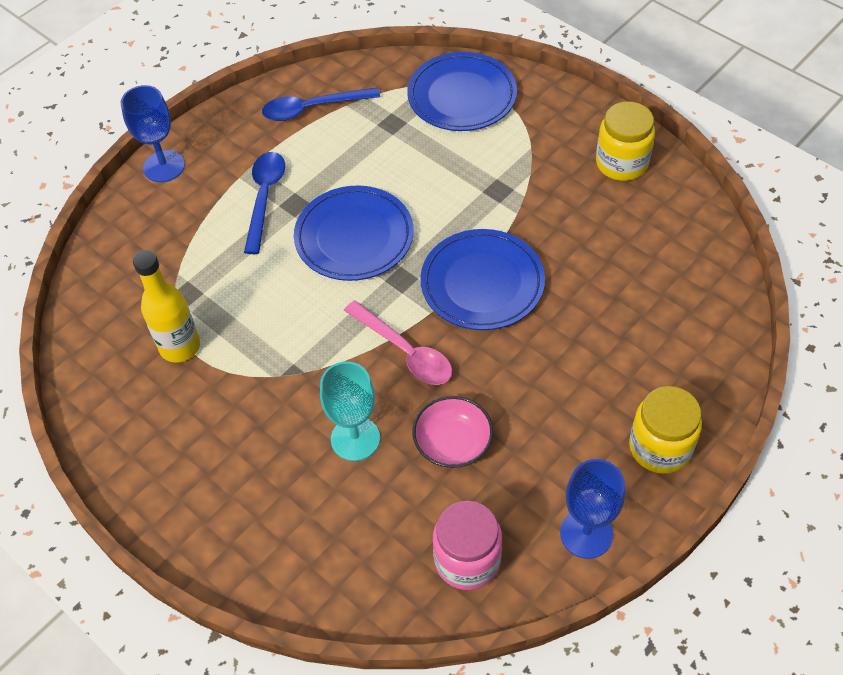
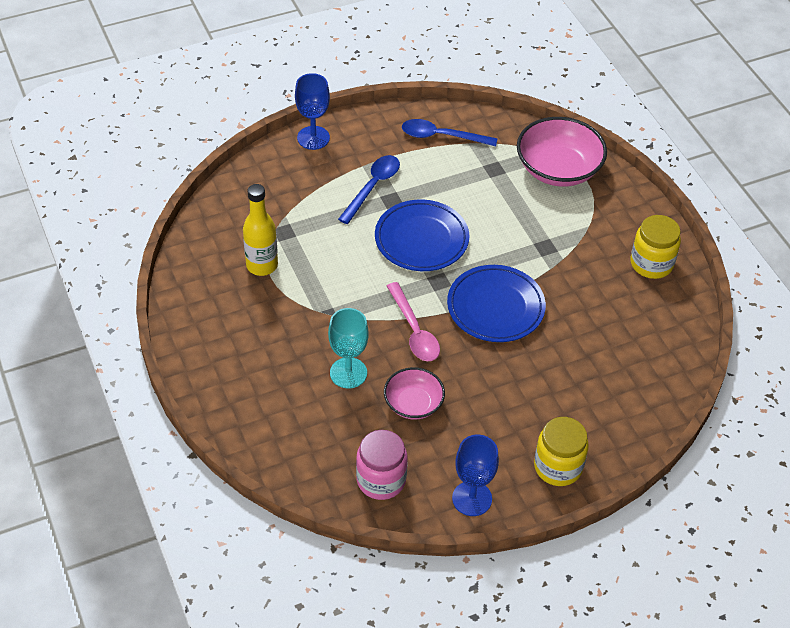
camera: 20 degrees right, 5 degrees down
(462, 96) = (558, 169): blue plate -> pink bowl

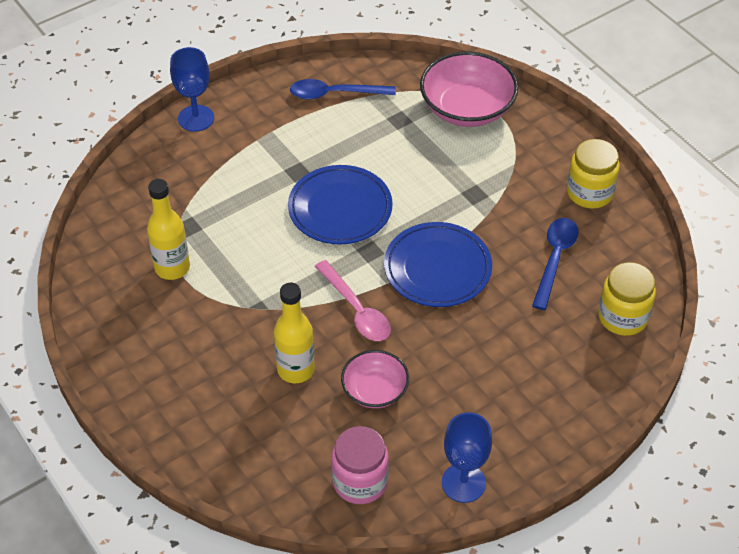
camera: 10 degrees left, 0 degrees up
(348, 373) = (296, 369): turquoise goblet -> yellow bottle
(372, 187) = (273, 161): blue spoon -> blue spoon (555, 259)
(558, 467) = (546, 430): yellow jar -> yellow jar (623, 317)

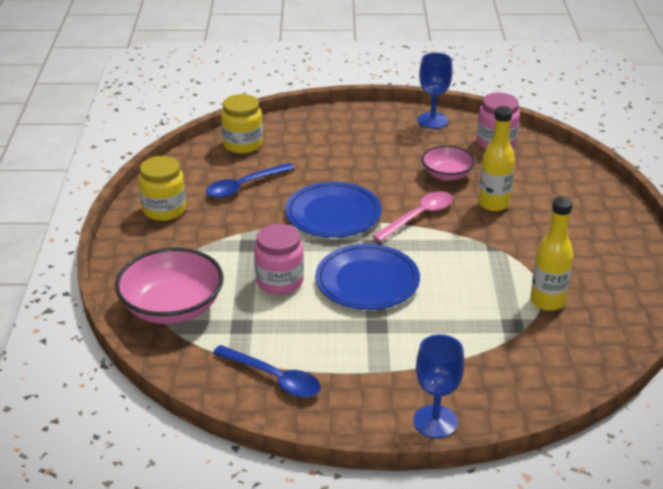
camera: 145 degrees left, 15 degrees down
(356, 310) = (418, 216): pink spoon -> pink spoon turned 45 degrees clockwise
(411, 172) = (279, 281): none -> pink jar

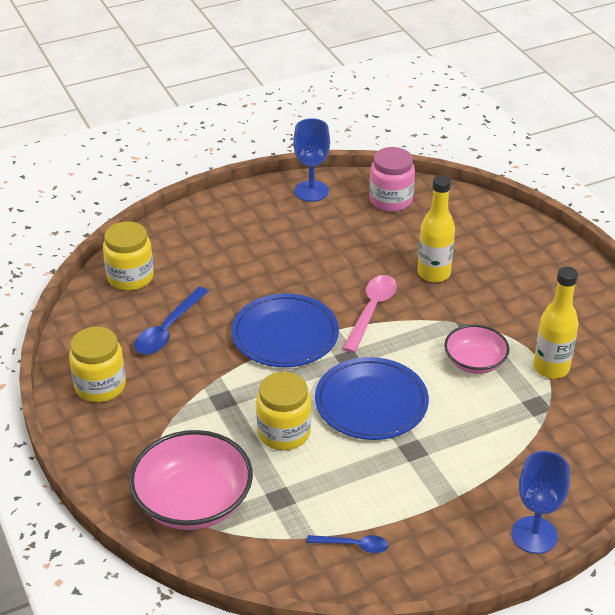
camera: 25 degrees left, 5 degrees up
(274, 378) = (353, 545): blue spoon -> blue spoon, size x0.60
(279, 281) = (284, 432): pink jar -> yellow jar
(447, 174) = (367, 252): pink bowl -> pink bowl (475, 362)

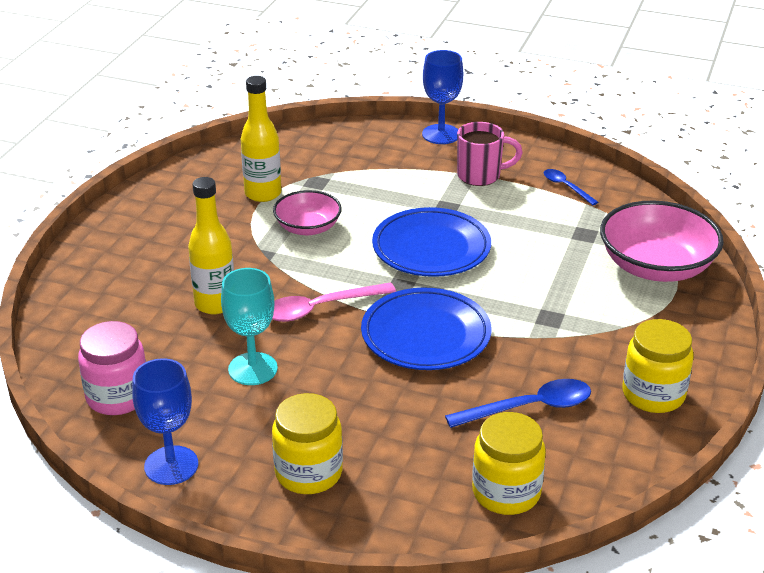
camera: 135 degrees left, 5 degrees down
(284, 432) = (528, 268): yellow jar -> yellow jar (308, 473)
(350, 254) = (253, 369): none -> turquoise goblet
(435, 506) = (480, 176): none -> pink mug

